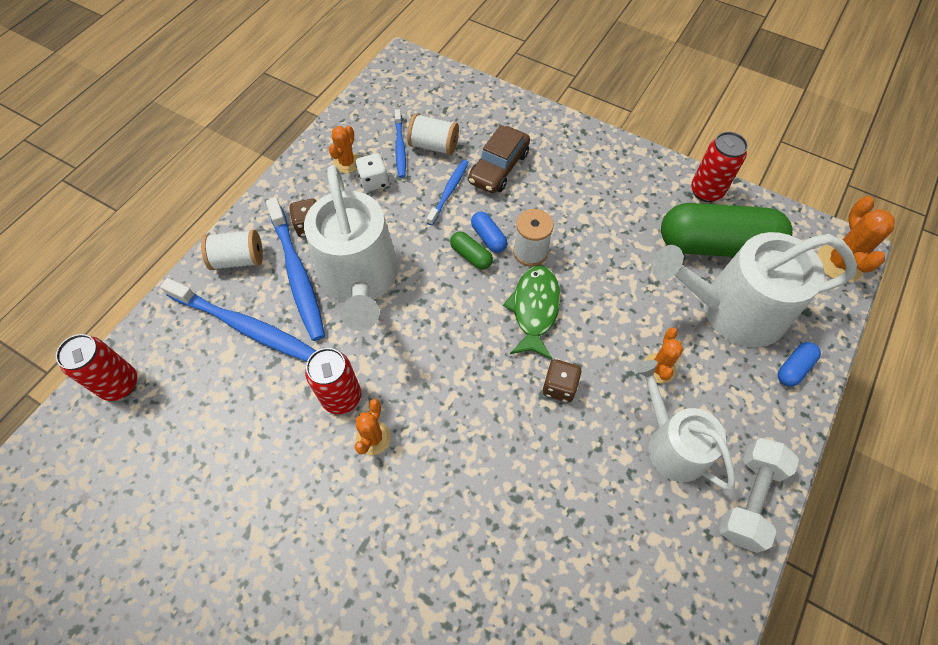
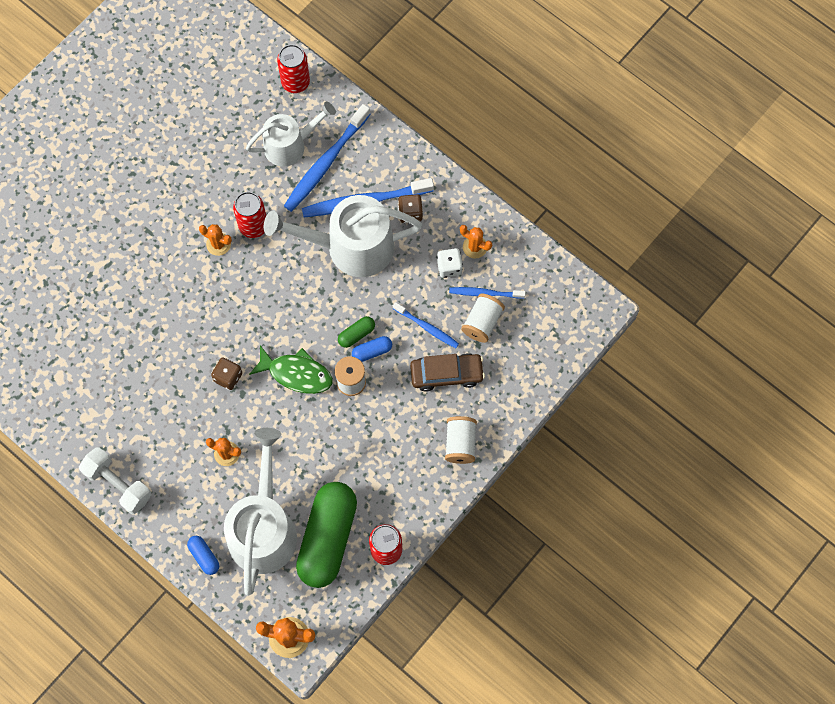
camera: 100 degrees right, 10 degrees up
(238, 259) = (387, 159): white spool -> white spool (460, 443)
(499, 167) = (446, 374): brown car -> brown car turned 135 degrees clockwise
(672, 444) = (167, 444): white watering can -> white watering can (289, 145)

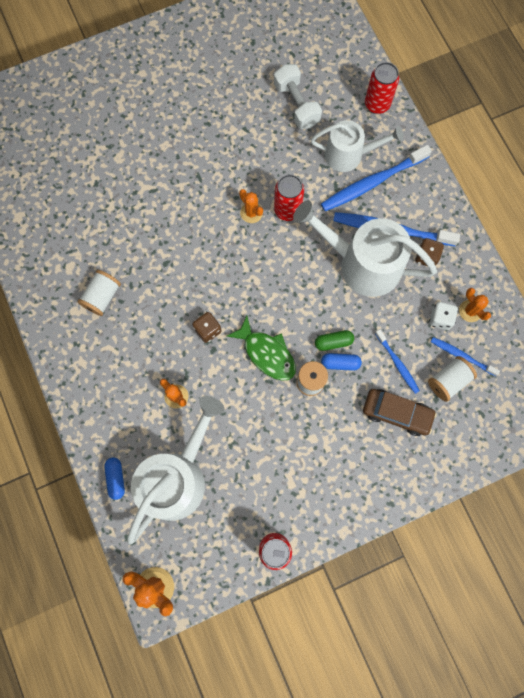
camera: 25 degrees right, 5 degrees up
(118, 484) = (74, 381): white dumbbell -> white dumbbell (296, 104)
(327, 538) = (228, 512): green capsule -> none
(460, 443) = (382, 481): white spool -> white spool (102, 297)

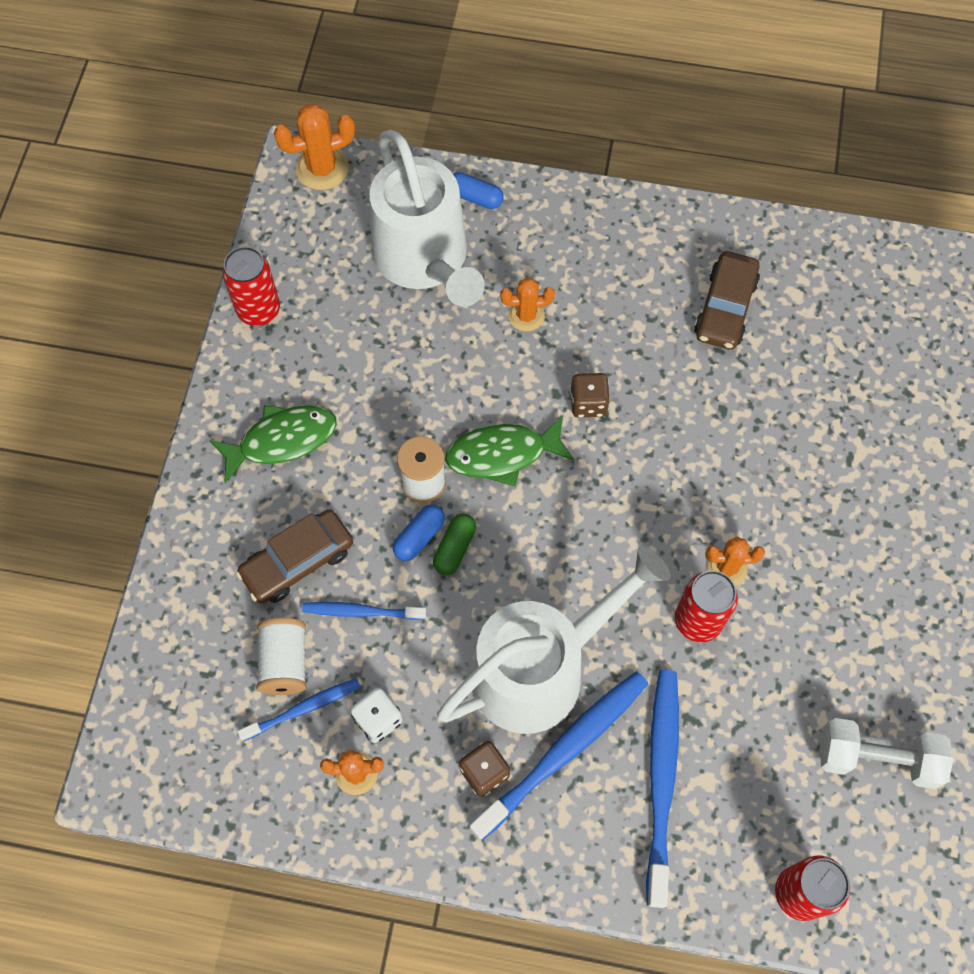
camera: 125 degrees right, 10 degrees down
(102, 297) = (725, 308): white spool -> brown car
(340, 472) = (282, 440): none -> green fish
(348, 155) = (734, 778): white watering can -> none

